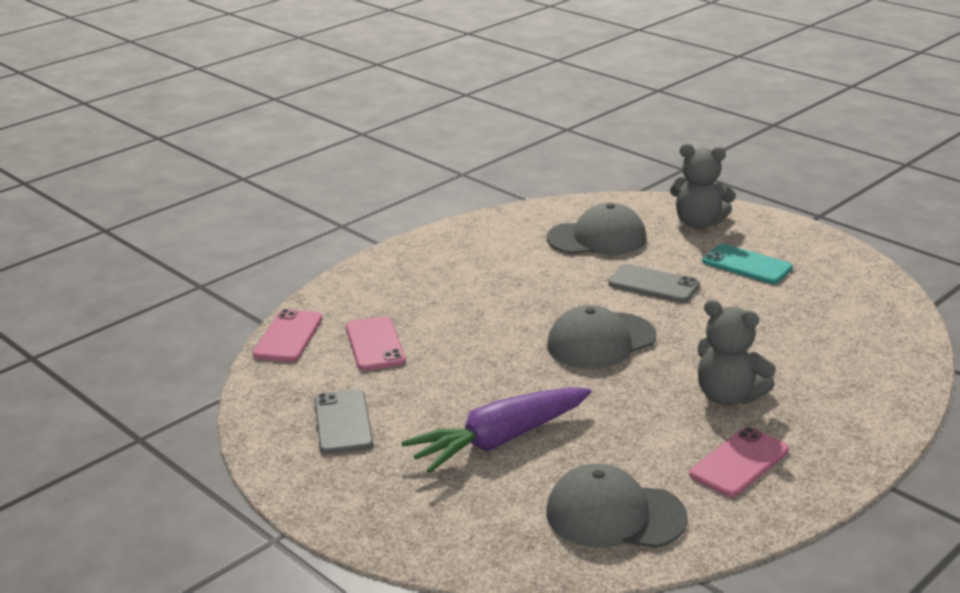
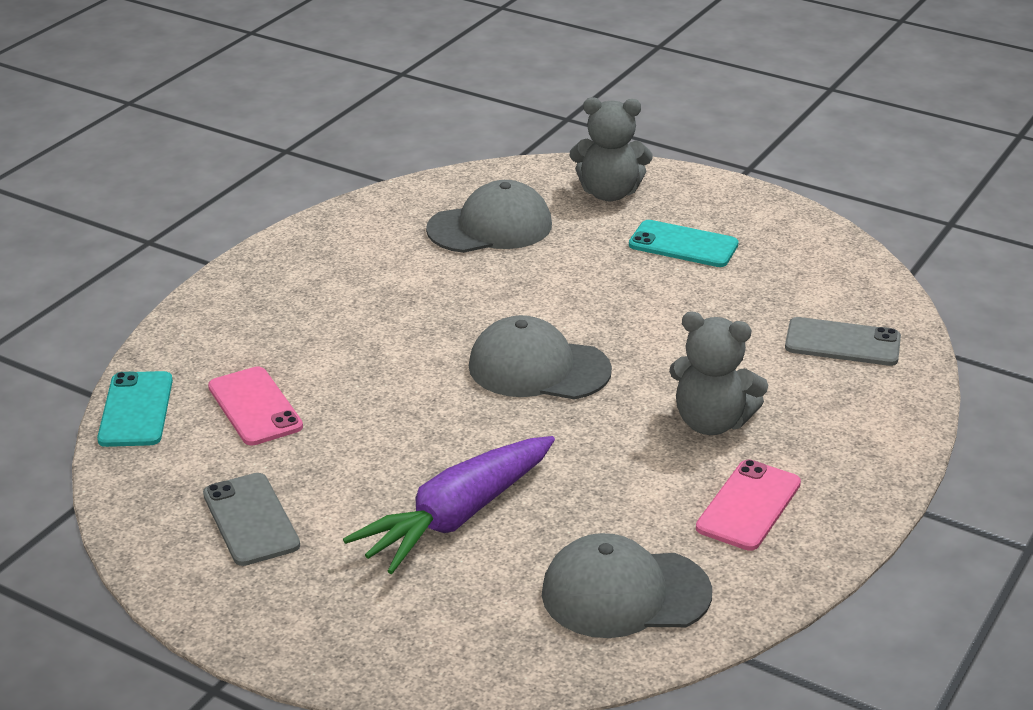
camera: 15 degrees left, 5 degrees up
(288, 336) = (136, 410): pink phone -> turquoise phone
(601, 341) = (538, 368): grey cap -> grey cap turned 60 degrees clockwise
(653, 284) = (579, 284): grey phone -> grey phone (842, 343)

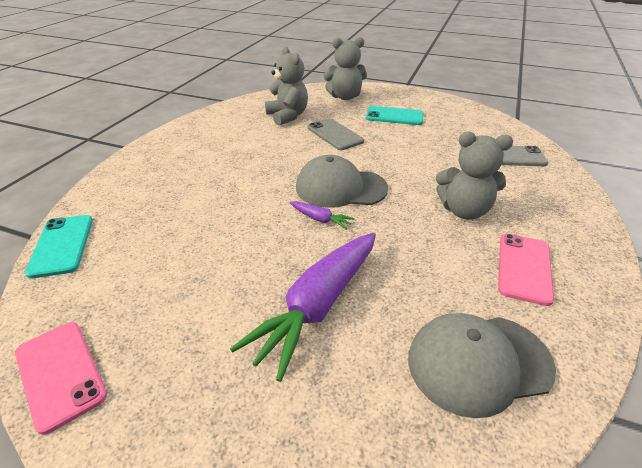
camera: 10 degrees left, 5 degrees up
(251, 520) = (149, 331): grey phone -> grey phone (335, 134)
(255, 407) = (152, 233): pink phone -> pink phone (60, 373)
(490, 227) = (287, 116): grey cap -> grey teddy bear
(492, 412) = (320, 219): none -> purple carrot

